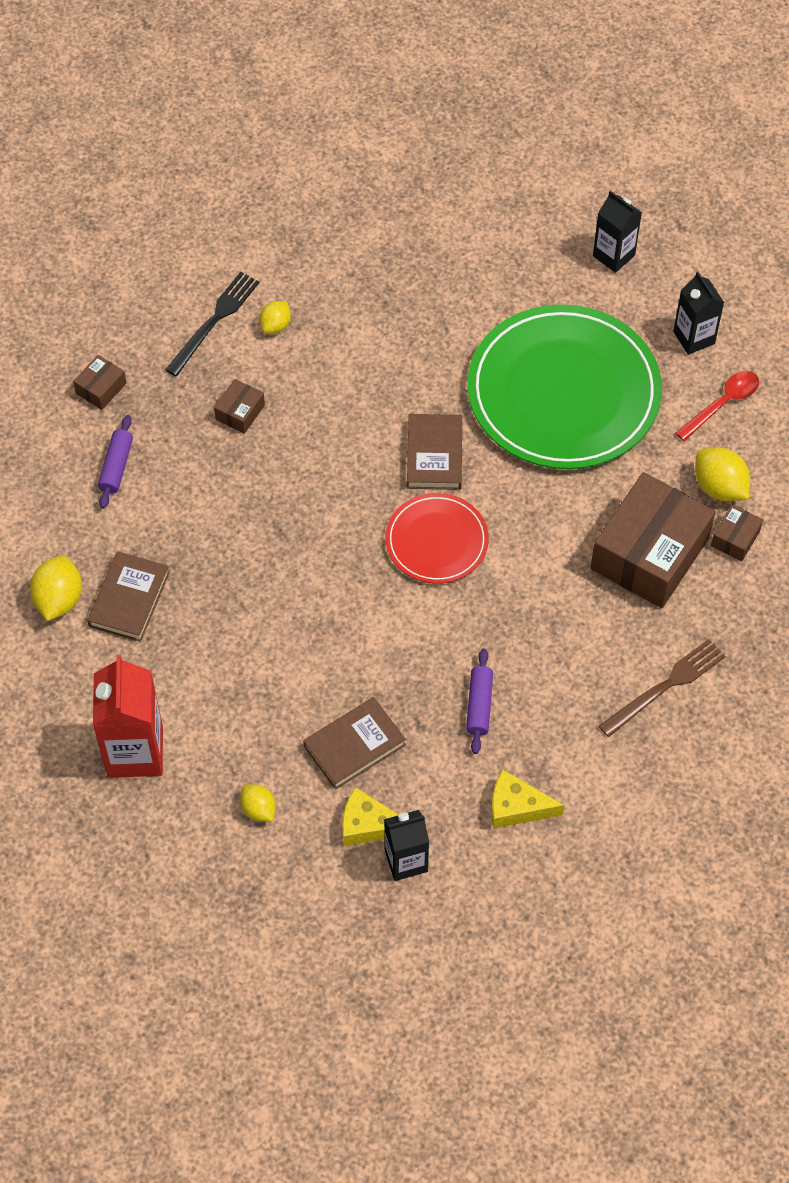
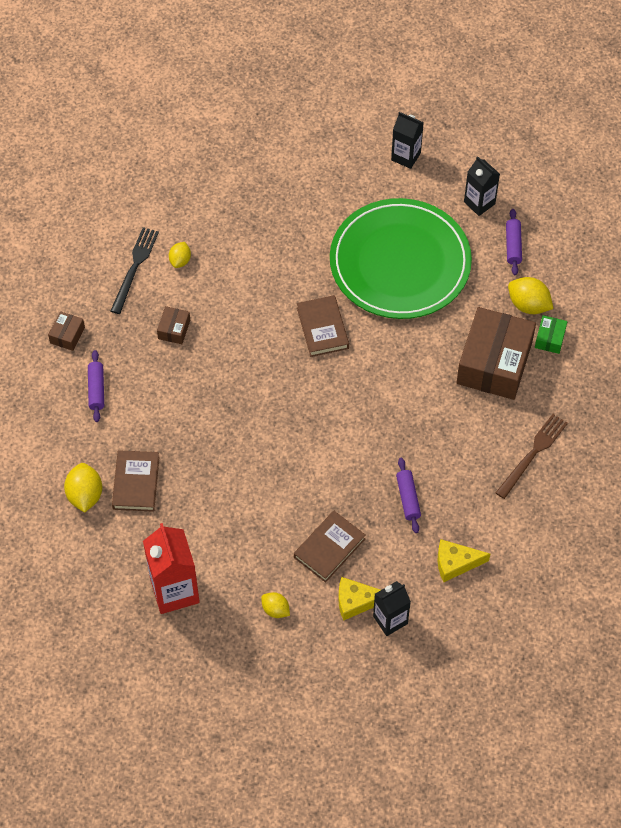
camera: 15 degrees left, 0 degrees up
(436, 541) = (343, 389): red plate -> none
(722, 404) = (513, 245): red spoon -> purple rolling pin
(735, 538) = (550, 338): brown box -> green box

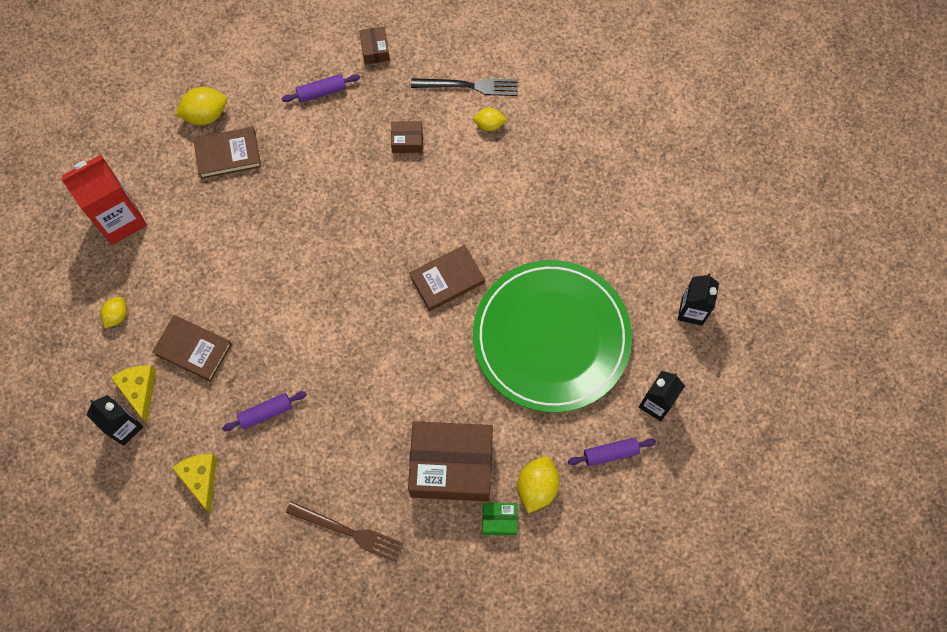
camera: 75 degrees right, 10 degrees up
(67, 335) = (375, 50): brown box -> brown box turned 75 degrees clockwise

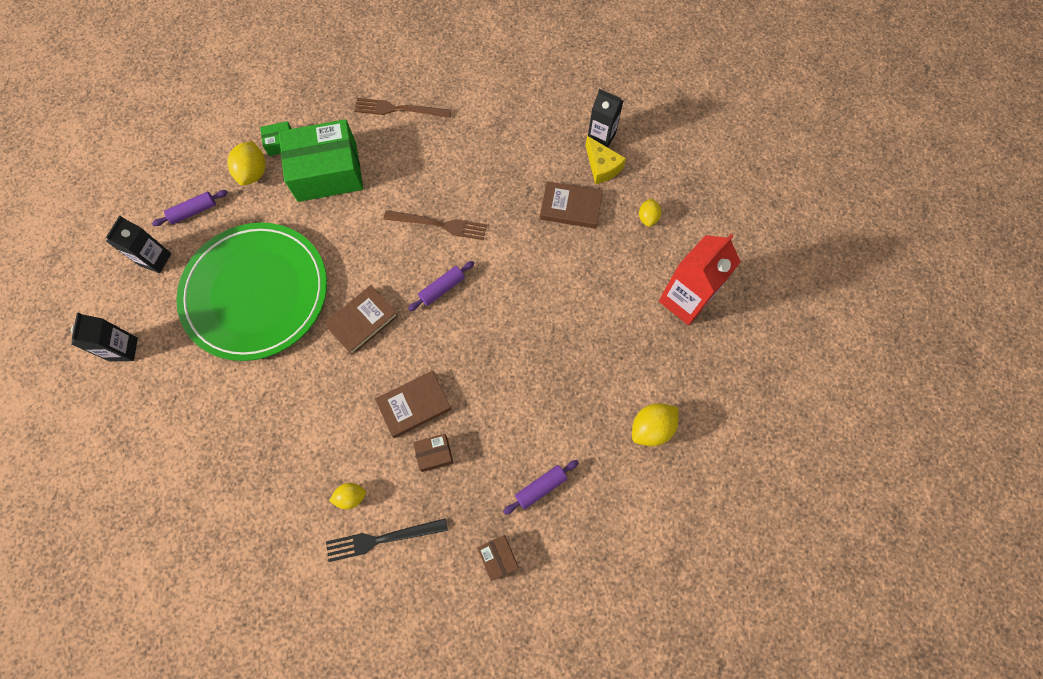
camera: 165 degrees right, 0 degrees up
(200, 478) = (526, 117): yellow cheese -> none
(228, 154) = (611, 391): brown book -> brown book (414, 405)
(266, 413) = (491, 174): purple rolling pin -> purple rolling pin (442, 288)
(341, 366) = (439, 224): none -> brown fork
(451, 465) = (327, 172): brown box -> green box

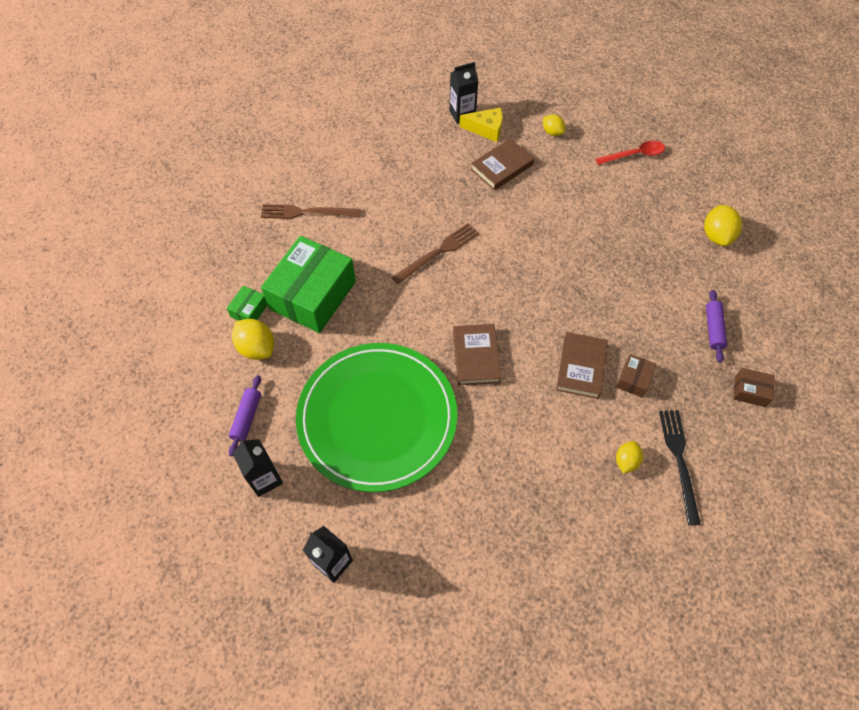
camera: 50 degrees left, 10 degrees down
(382, 539) = (679, 461): black fork -> black fork turned 150 degrees clockwise
(399, 109) = (306, 212): brown fork -> brown fork turned 45 degrees clockwise
(442, 288) = (496, 286): purple rolling pin -> none
(684, 300) = (634, 155): red carton -> red spoon

